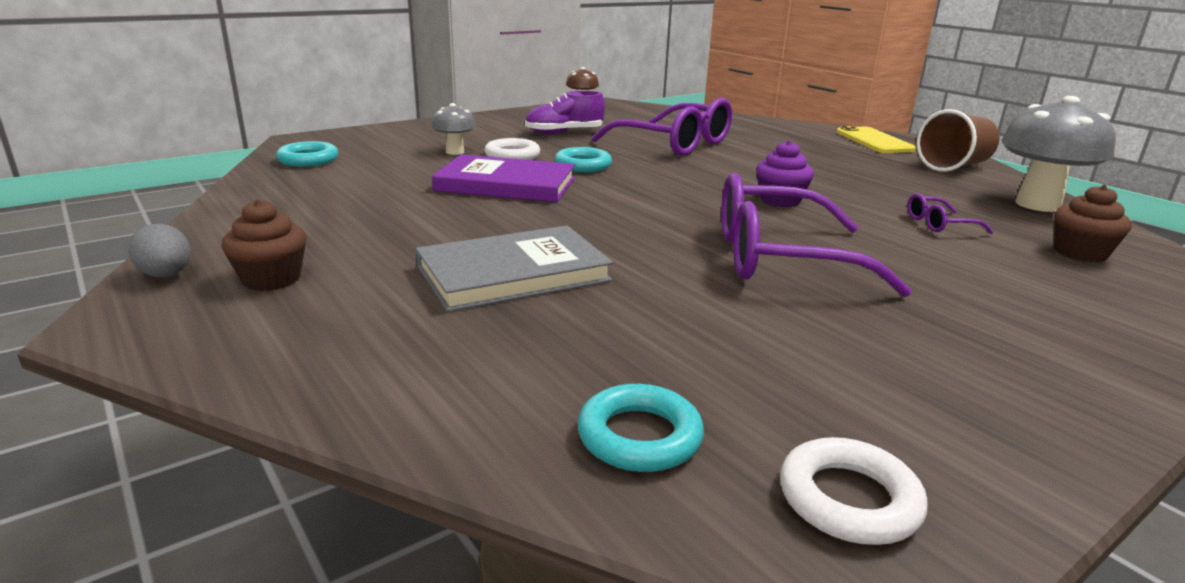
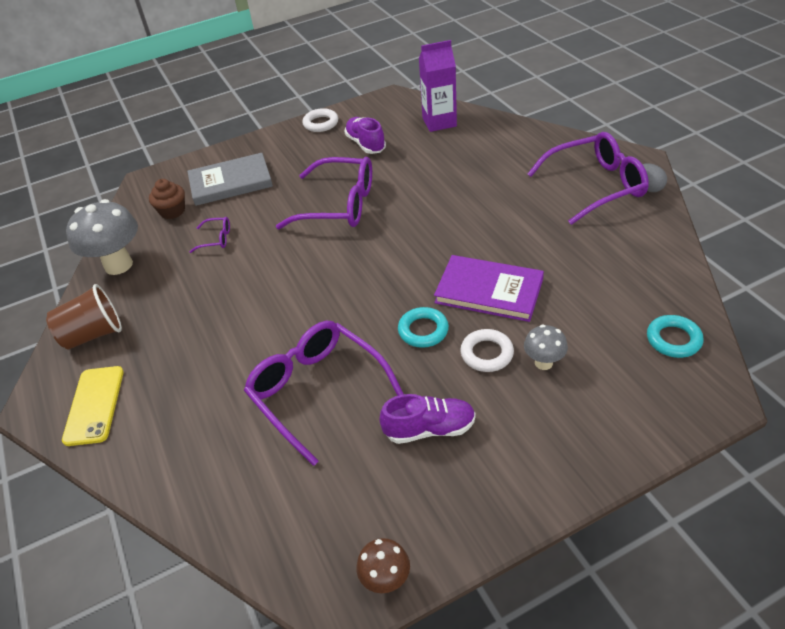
camera: 165 degrees left, 20 degrees up
(271, 279) = (595, 186): brown cupcake -> purple glasses
(513, 273) = (479, 191): grey book -> grey book (230, 182)
(639, 436) = (439, 122): turquoise ring -> purple carton
(780, 200) = (294, 268): purple cupcake -> none
(826, 368) = (366, 144): none -> purple shoe
(848, 499) = (390, 108): white ring -> white ring (321, 123)

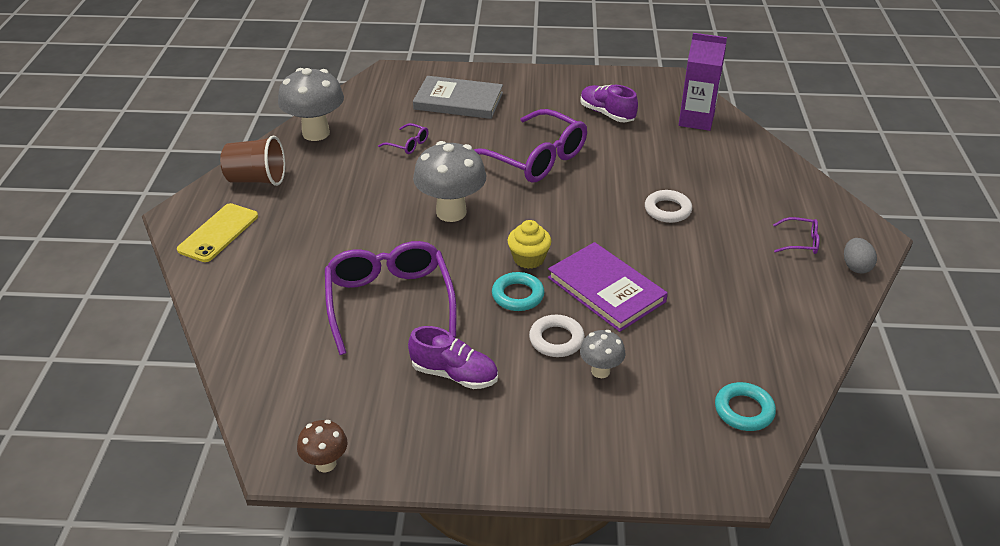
camera: 25 degrees right, 5 degrees down
(172, 211) = (391, 106): brown cupcake -> none
(305, 283) = (451, 212): none -> grey mushroom
(321, 123) = (581, 79): white ring -> white ring (667, 210)
(366, 144) = (607, 114): purple shoe -> purple shoe turned 45 degrees counterclockwise
(405, 294) = (528, 259): none -> yellow cupcake
(595, 186) = (800, 242): purple glasses -> purple glasses, size x0.43

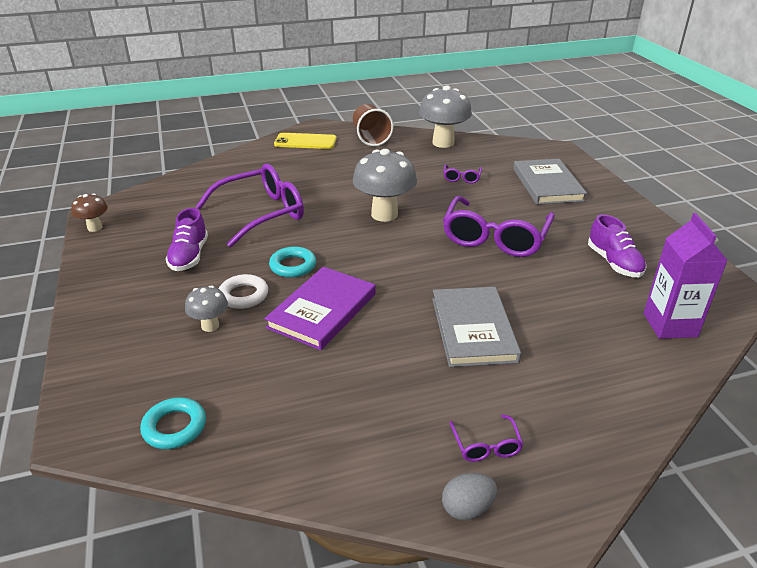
camera: 70 degrees right, 5 degrees down
(528, 259) = (344, 262): yellow cupcake -> none
(607, 114) = (614, 263): purple shoe -> purple shoe turned 135 degrees clockwise
(667, 210) = (473, 329): white ring -> grey book

